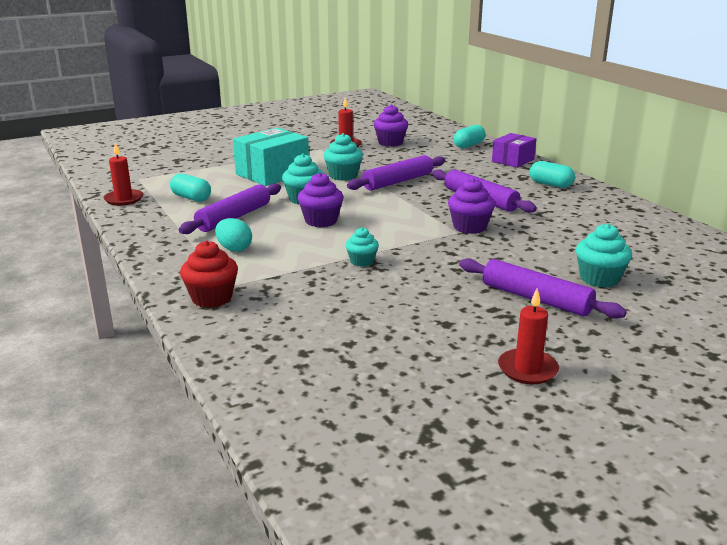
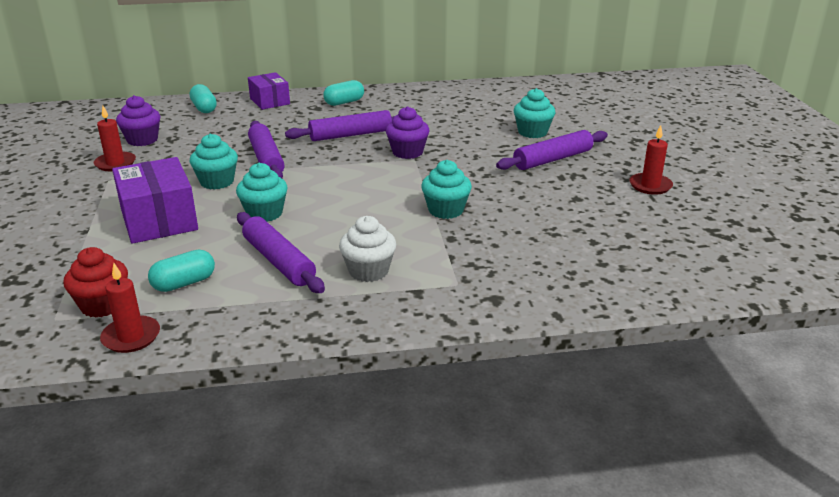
camera: 70 degrees left, 5 degrees up
(212, 298) = (480, 296): red cupcake -> red cupcake (103, 305)
(234, 249) = (368, 271): turquoise egg -> white cupcake
(272, 173) = (159, 220): turquoise box -> purple box
(321, 221) = (334, 214): purple cupcake -> none
(362, 261) = (446, 210): turquoise cupcake -> turquoise cupcake, size x1.54

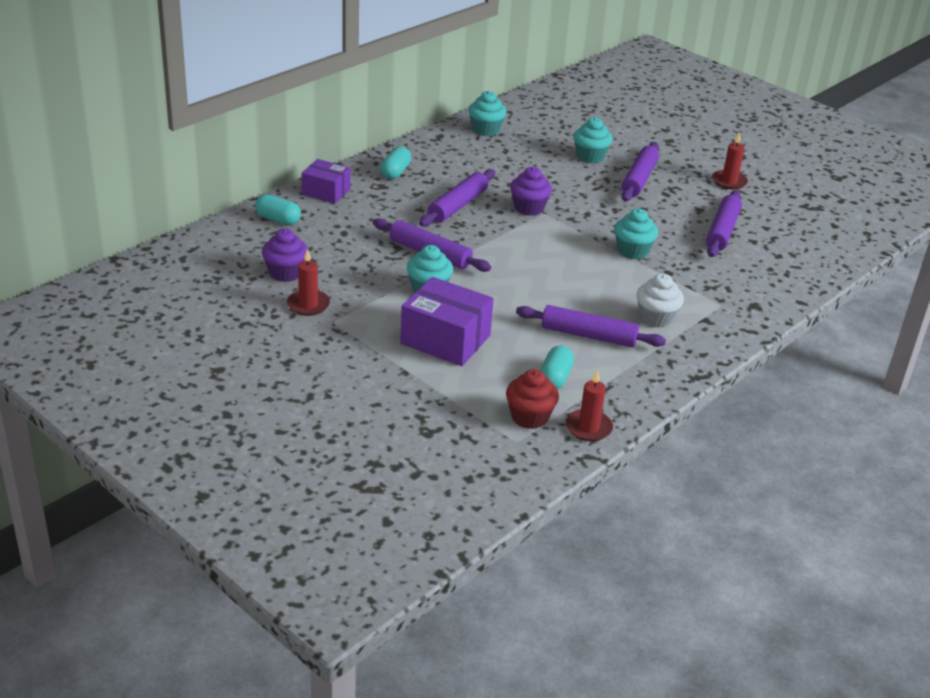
camera: 40 degrees left, 5 degrees up
(264, 213) = (514, 302): turquoise cupcake -> turquoise cupcake (486, 130)
(571, 223) = (722, 231): none -> purple rolling pin

